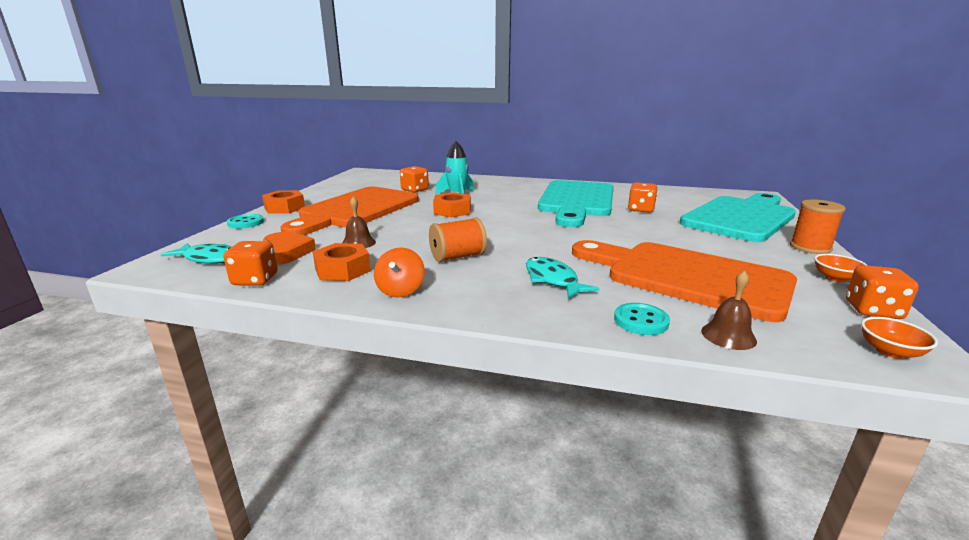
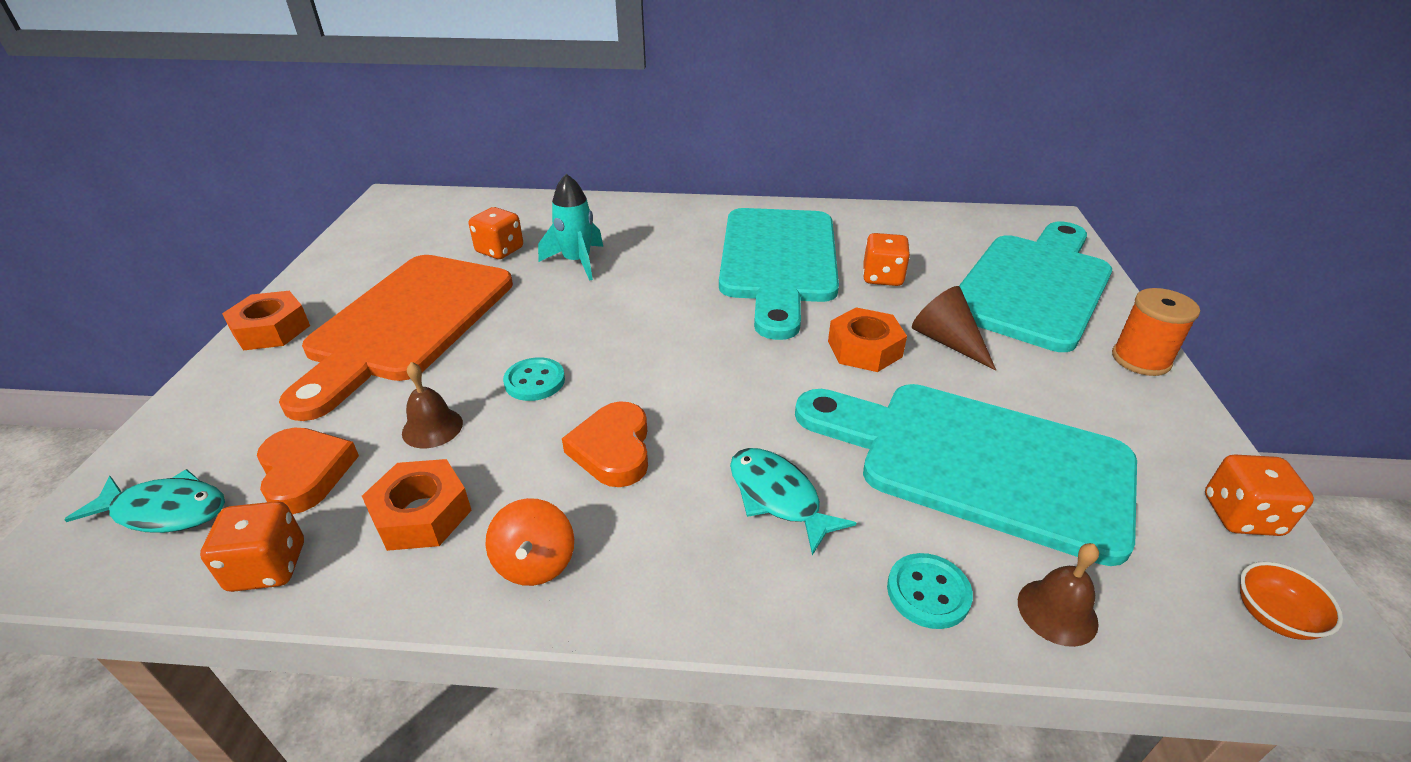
camera: 10 degrees left, 15 degrees up
(246, 223) = (207, 386): turquoise button -> turquoise button (534, 381)
(452, 211) = (578, 310): orange nut -> orange nut (864, 349)
(458, 257) = (613, 449): orange spool -> orange heart
(677, 233) = (947, 342): none -> brown cone
(687, 277) = (978, 462): orange cutting board -> turquoise cutting board
(835, 278) = (1183, 438): orange bowl -> none

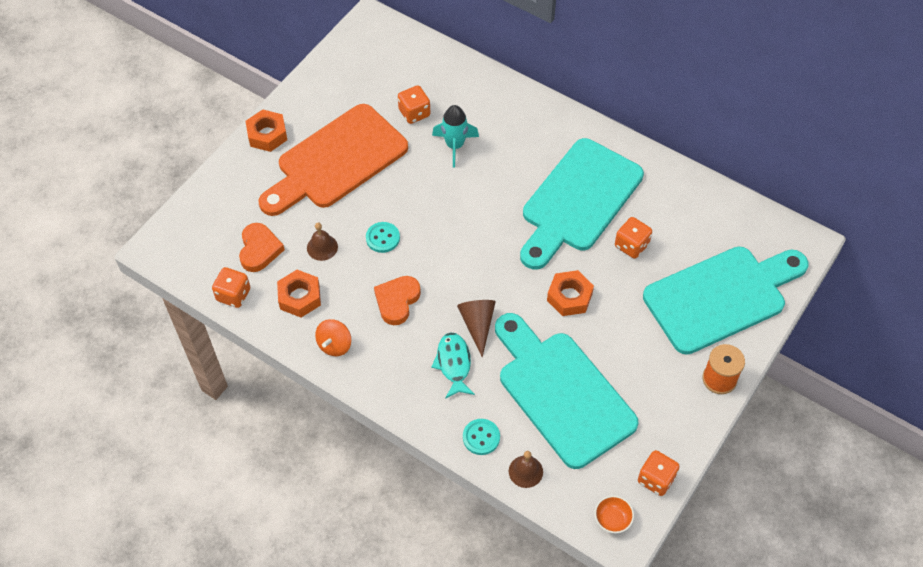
camera: 30 degrees right, 20 degrees up
(165, 510) = (200, 244): turquoise fish -> none
(947, 342) = (621, 314): brown cone -> brown cone (477, 325)

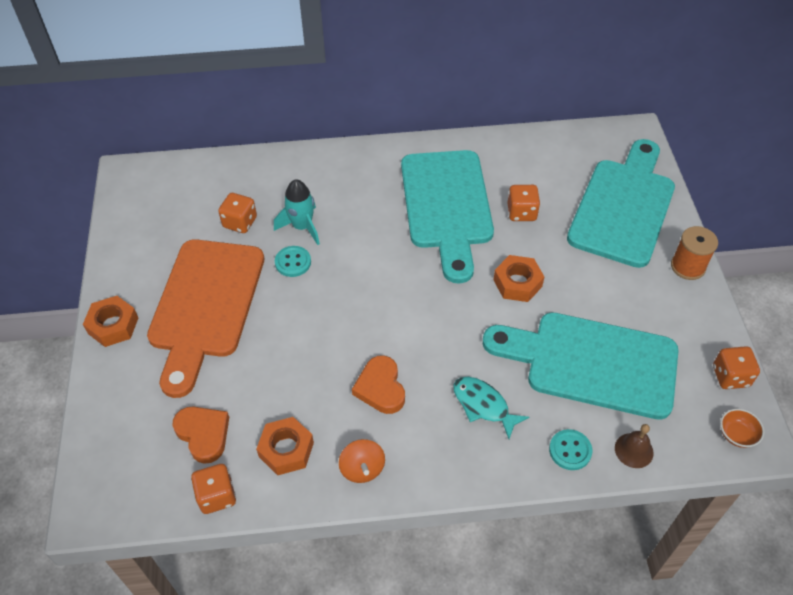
camera: 40 degrees left, 5 degrees down
(322, 247) = (264, 389): brown bell -> none
(383, 238) = (314, 343): turquoise button -> turquoise button (293, 262)
(477, 325) = (469, 358): brown cone -> none

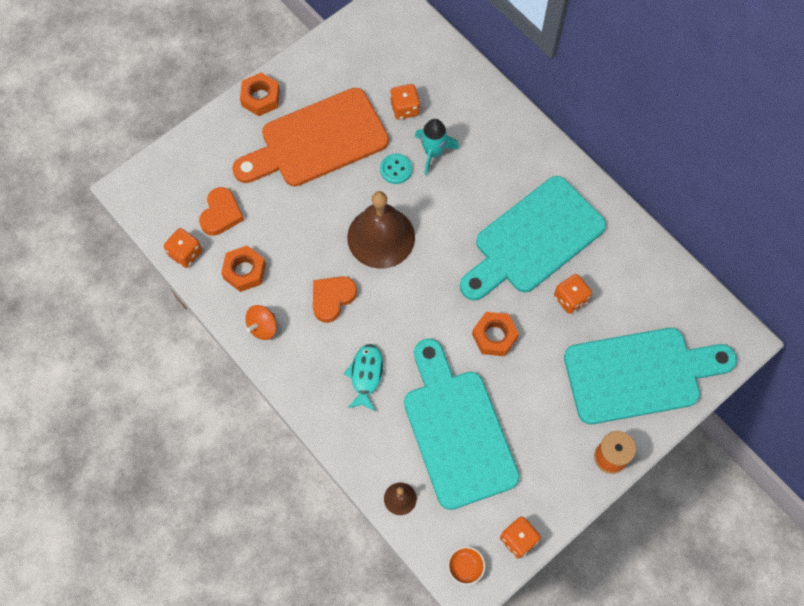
camera: 55 degrees right, 15 degrees up
(350, 312) = (381, 237): none -> brown bell
(570, 450) = (369, 454): turquoise button -> none

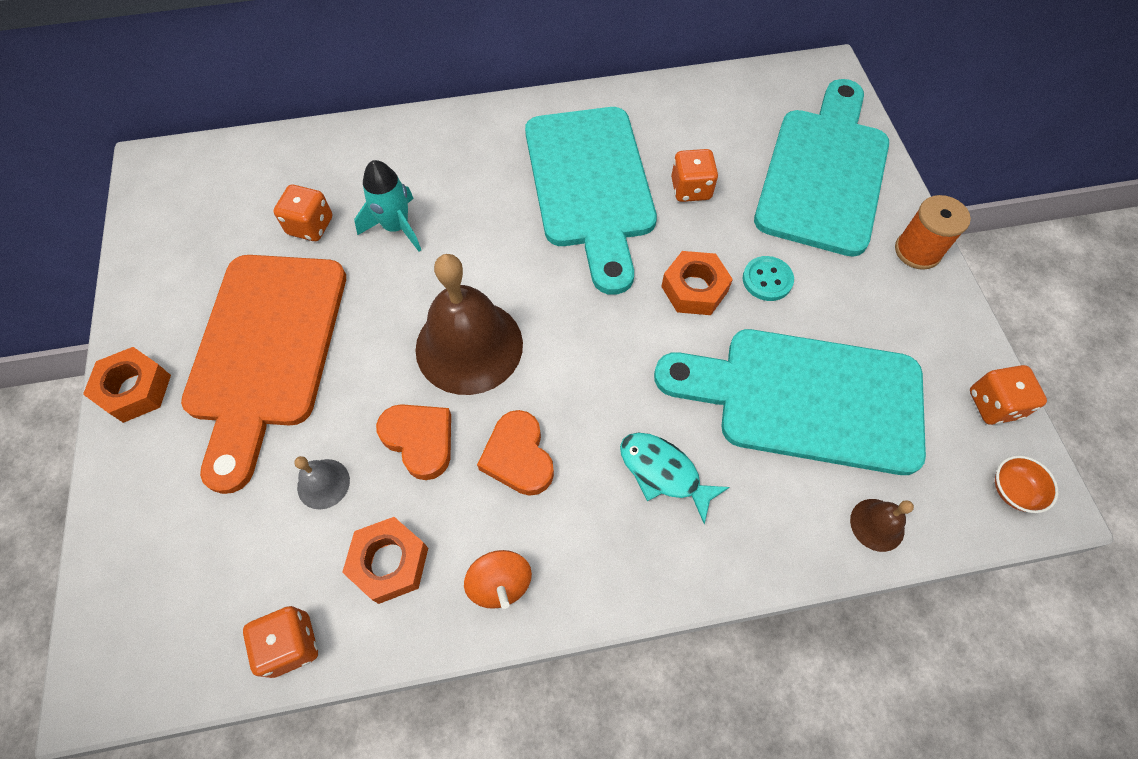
camera: 60 degrees left, 5 degrees down
(221, 214) = (269, 547): orange heart -> orange heart (420, 440)
(264, 216) = (323, 483): none -> grey bell
(396, 169) = (386, 279): turquoise button -> turquoise button (767, 280)

